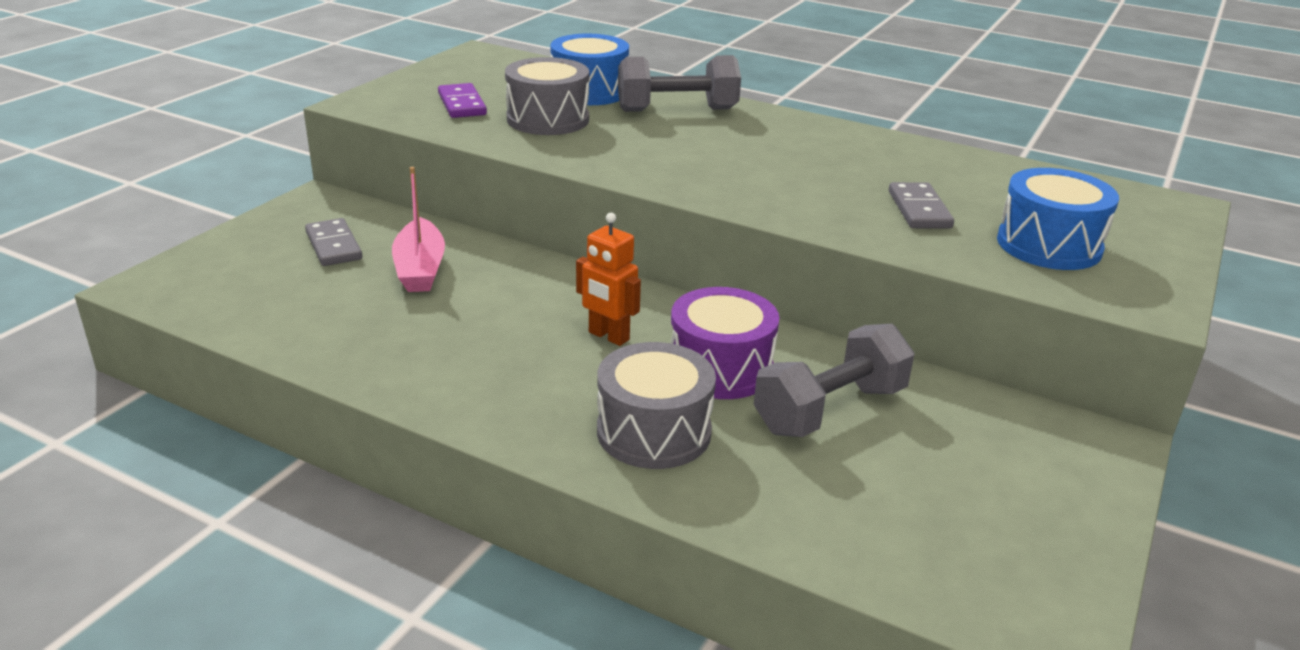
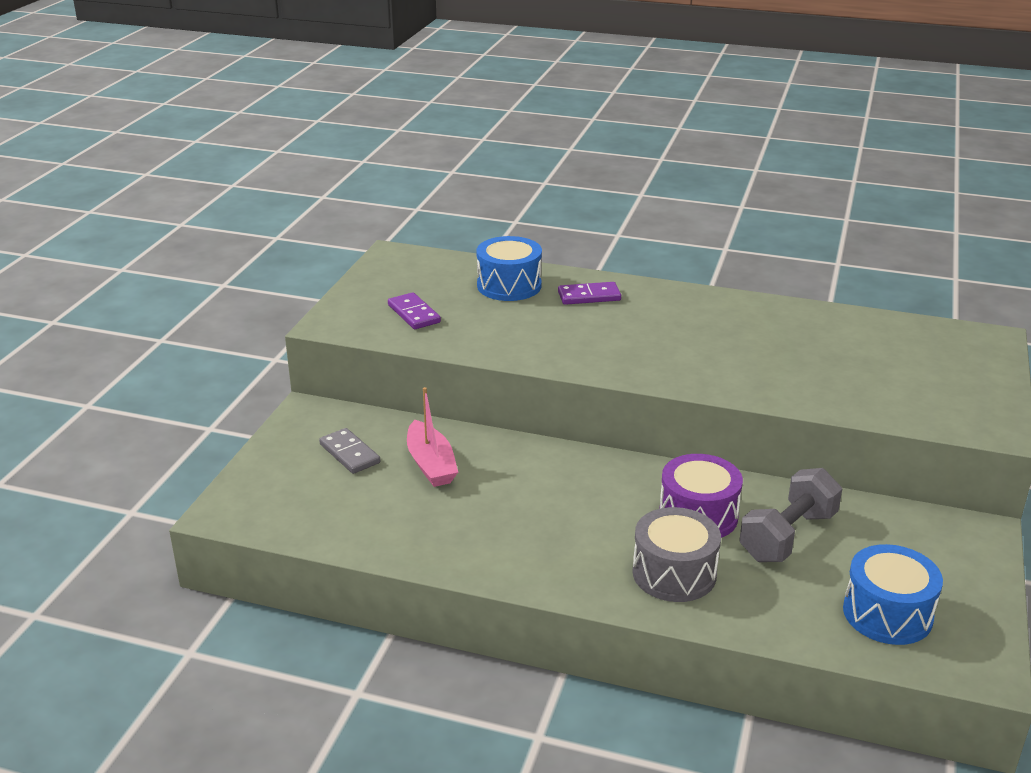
camera: 10 degrees left, 0 degrees up
(548, 119) = (492, 320): grey drum -> none
(608, 336) = (605, 502): orange robot -> none
(677, 110) = (589, 296): grey dumbbell -> purple domino
(919, 210) = (812, 369): grey domino -> none
(1049, 245) = (912, 388): blue drum -> blue drum (887, 614)

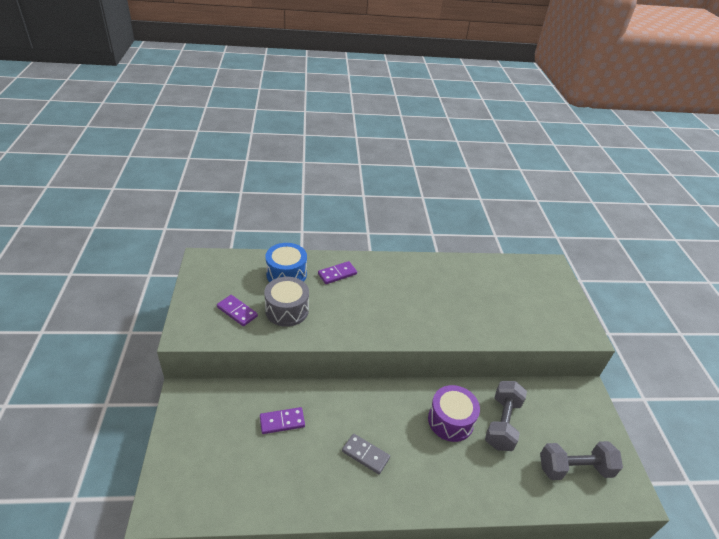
camera: 25 degrees left, 10 degrees up
(350, 453) = (226, 426): grey domino -> grey domino (365, 454)
(431, 464) = (282, 422): pink boat -> purple domino
(674, 573) = (458, 473): grey drum -> grey drum (287, 310)
(887, 614) = (574, 468): blue drum -> grey dumbbell

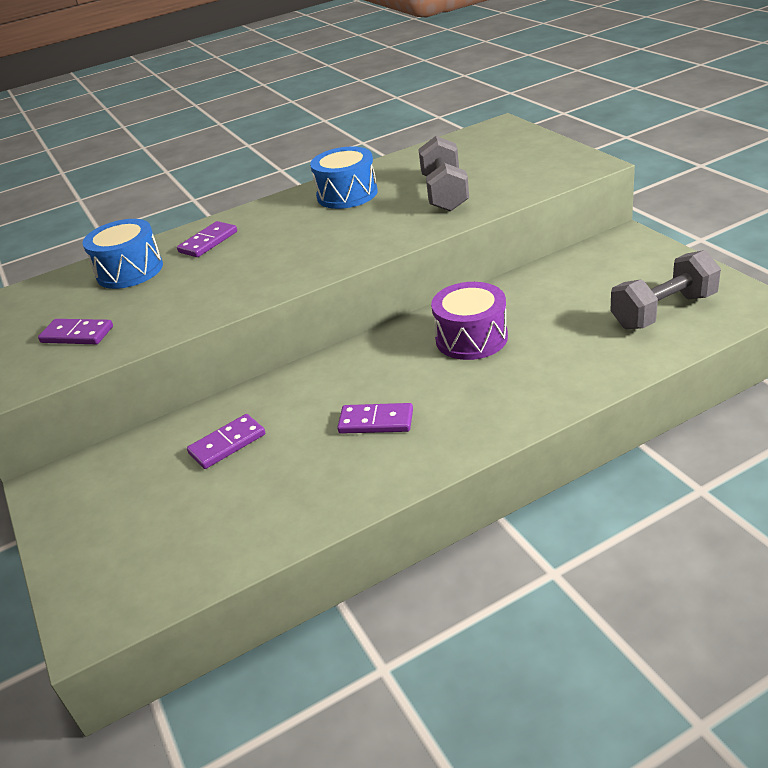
camera: 15 degrees left, 5 degrees down
(287, 310) = (156, 303): grey drum -> none
(365, 454) = (376, 421): grey domino -> purple domino
(431, 277) = (347, 194): none -> blue drum
(502, 423) = (542, 311): grey dumbbell -> grey dumbbell (445, 193)

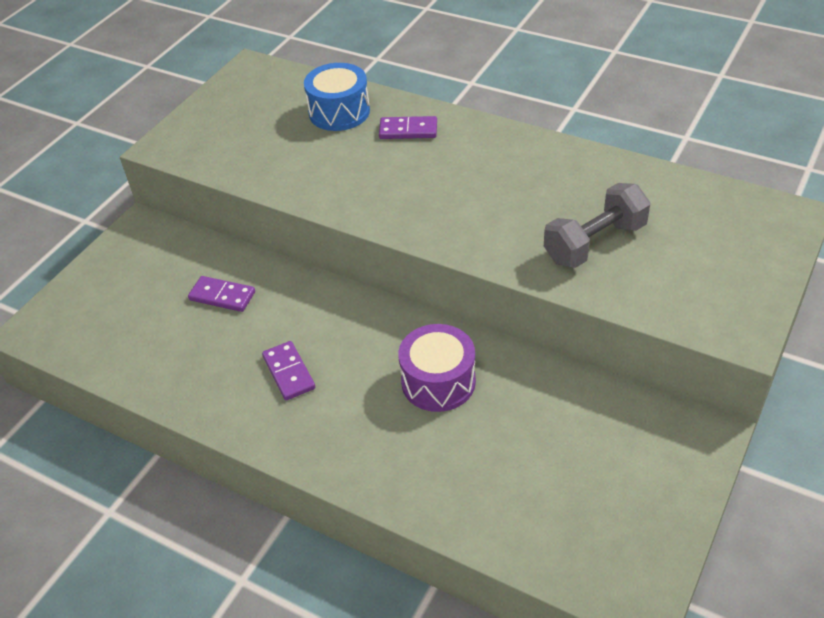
camera: 55 degrees right, 10 degrees up
(77, 335) = (239, 140): purple domino -> none
(347, 194) = (547, 173): blue drum -> none
(663, 311) = (572, 520): grey dumbbell -> none

